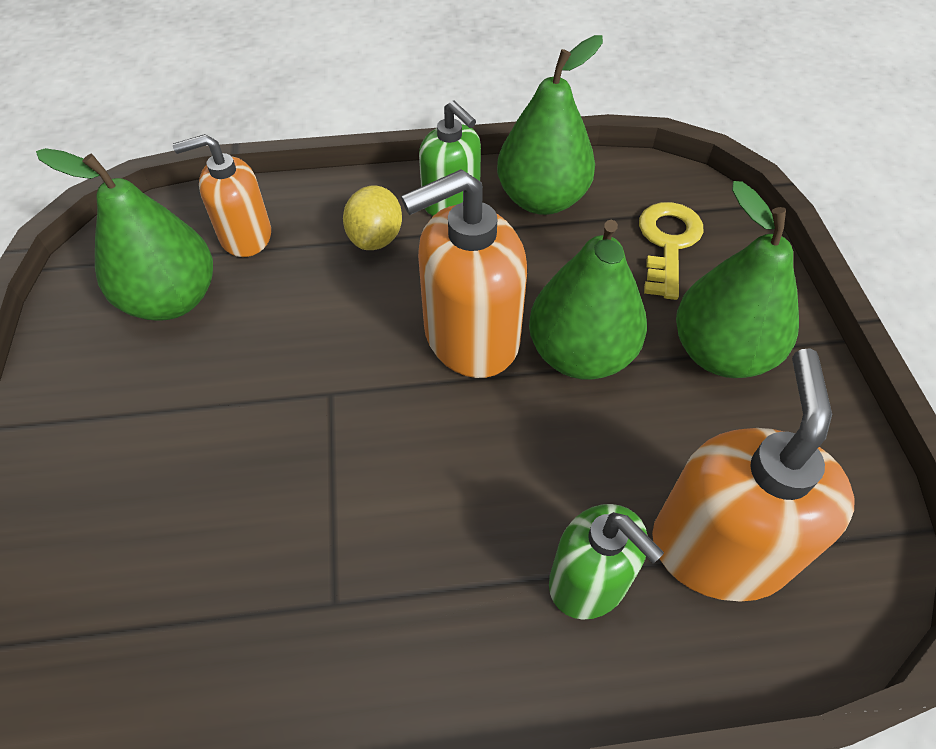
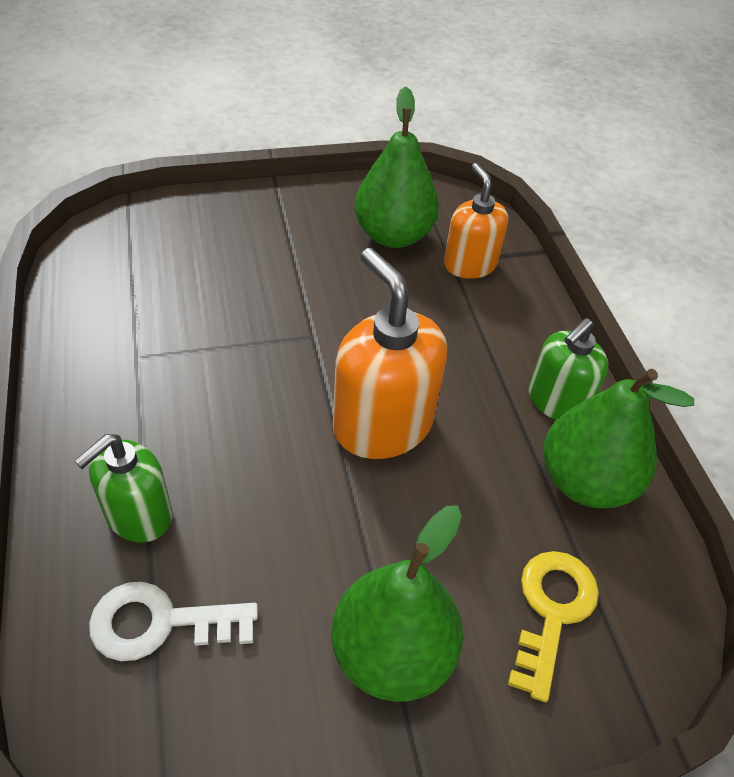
camera: 80 degrees right, 5 degrees down
(376, 238) = (489, 348): yellow lemon -> none
(580, 354) = (373, 514): green pear -> none
(668, 243) = (551, 611): yellow key -> yellow key turned 75 degrees counterclockwise
(718, 548) = (160, 623): orange soap dispenser -> white key

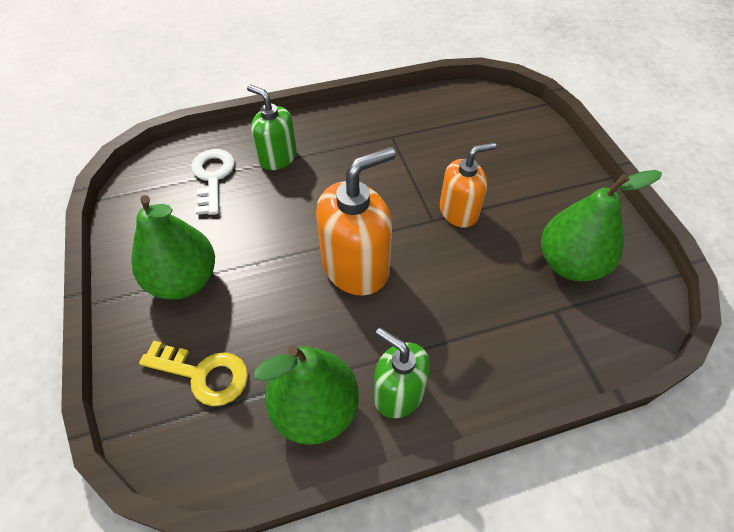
camera: 90 degrees right, 5 degrees up
(469, 264) = (555, 325): orange soap dispenser -> orange soap dispenser (459, 211)

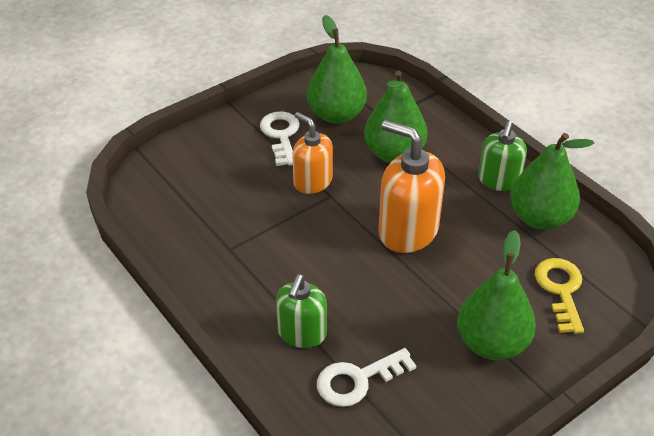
camera: 110 degrees left, 10 degrees down
(483, 297) = (394, 154): none -> green pear
(542, 205) = (281, 135): none -> white key

